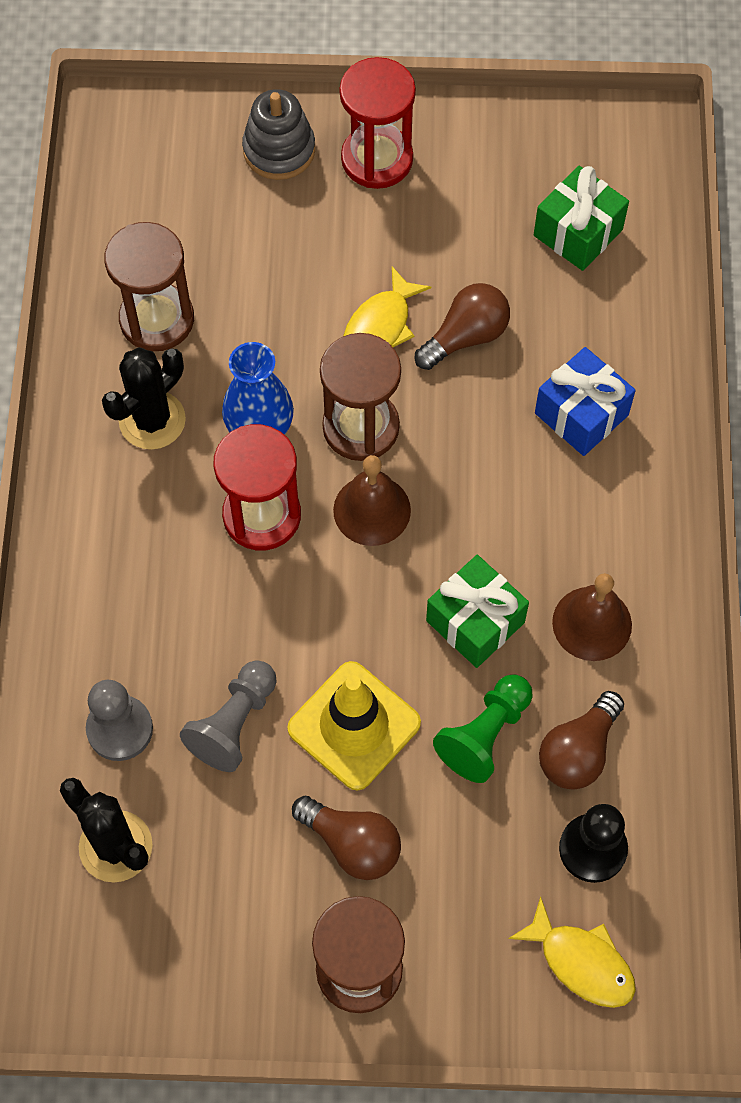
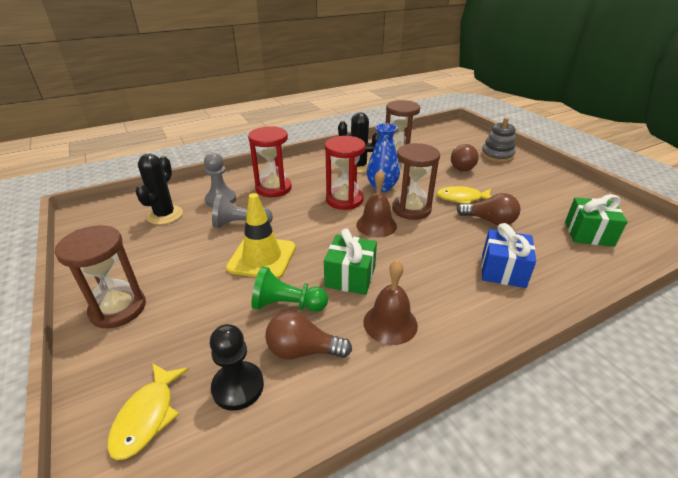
camera: 60 degrees right, 30 degrees down
(352, 844) = (195, 280): brown light bulb -> brown light bulb (460, 166)
(377, 159) = (528, 174): red hourglass -> red hourglass (273, 188)

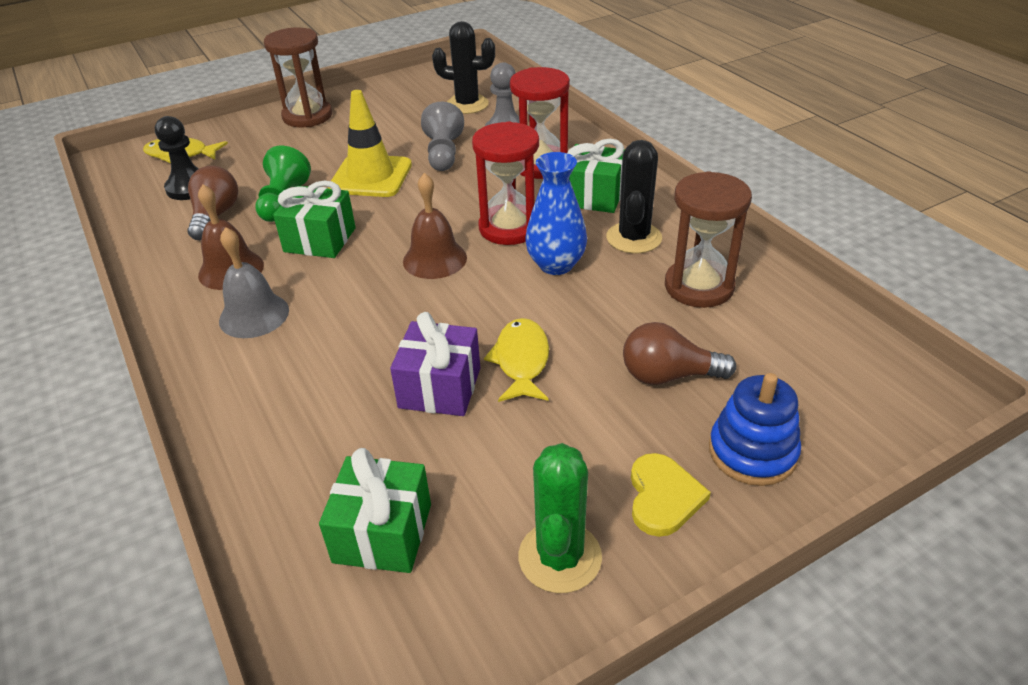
camera: 90 degrees right, 5 degrees up
(315, 174) = (593, 196): none -> green gift
(411, 209) = (481, 295): brown hourglass -> none
(445, 300) = (254, 315): none -> grey bell
(489, 221) = (440, 388): brown light bulb -> purple gift
(497, 155) = (752, 452): grey stacking toy -> blue stacking toy
(503, 270) = (298, 380): blue gift -> none
(528, 172) = (663, 497): none -> yellow heart
(570, 193) = (560, 557): none -> green cactus

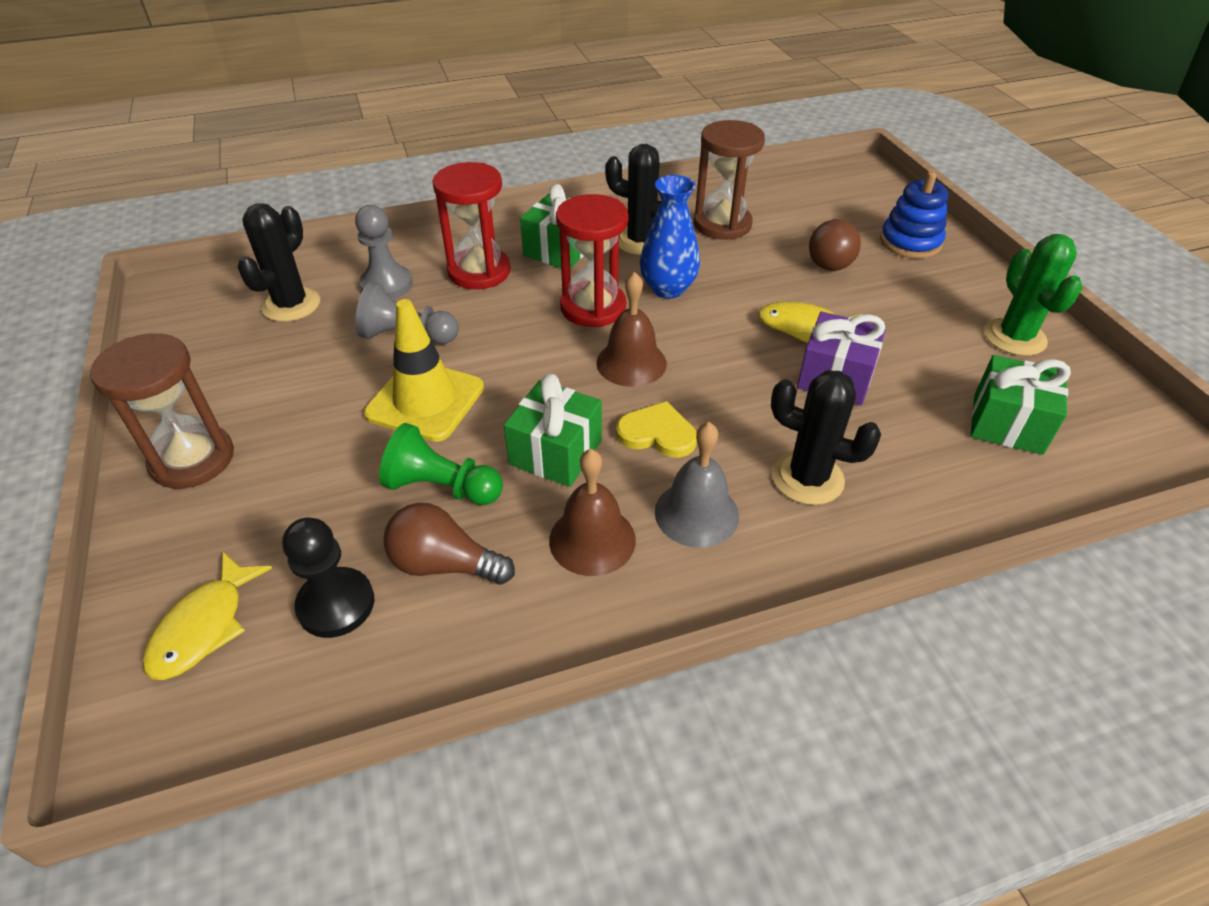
camera: 80 degrees left, 5 degrees up
(293, 375) = (807, 478): none -> black cactus
(560, 557) = (1014, 337): green cactus -> green cactus turned 60 degrees clockwise
(663, 497) = (954, 285): yellow heart -> yellow heart (657, 433)

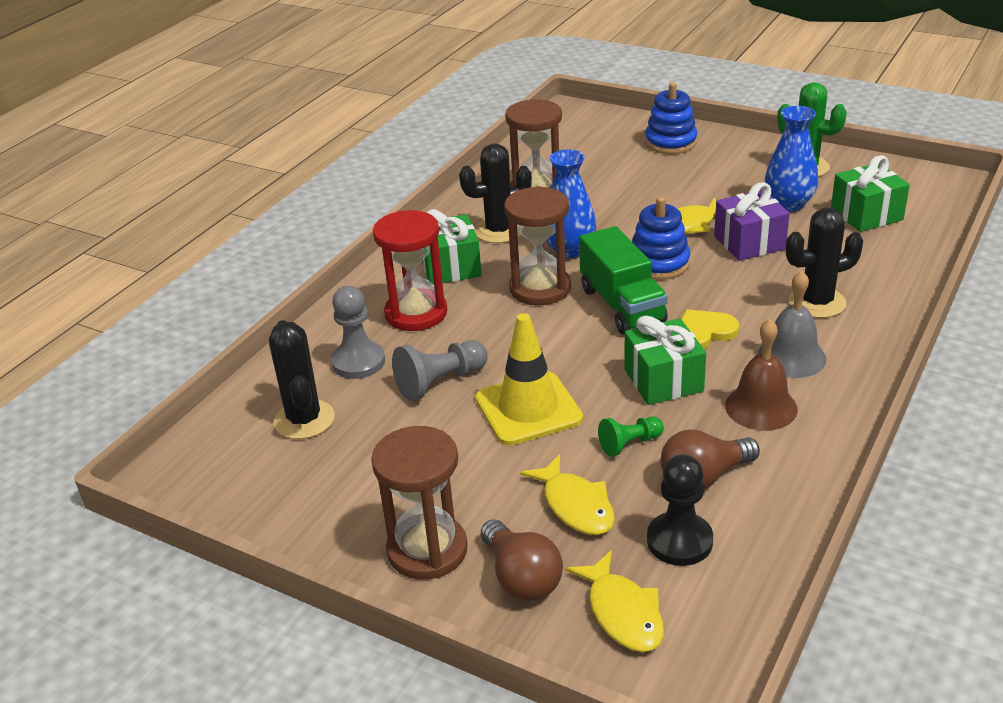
camera: 40 degrees left, 10 degrees down
(324, 507) = (575, 505): none -> yellow fish
(442, 487) = (629, 444): green pawn -> green pawn, size x0.64
(593, 307) = (540, 288): red hourglass -> brown hourglass
(631, 363) = (622, 305): brown bell -> green truck
(721, 346) = (659, 263): none -> blue stacking toy
(830, 259) = (640, 177): brown light bulb -> brown light bulb (521, 577)
(937, 363) = (788, 204): none -> blue vase

